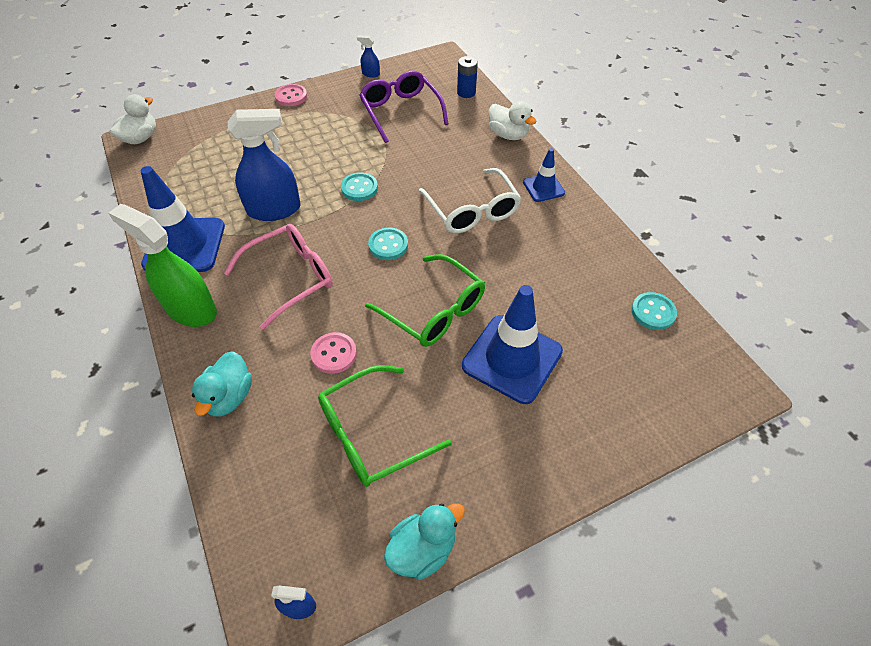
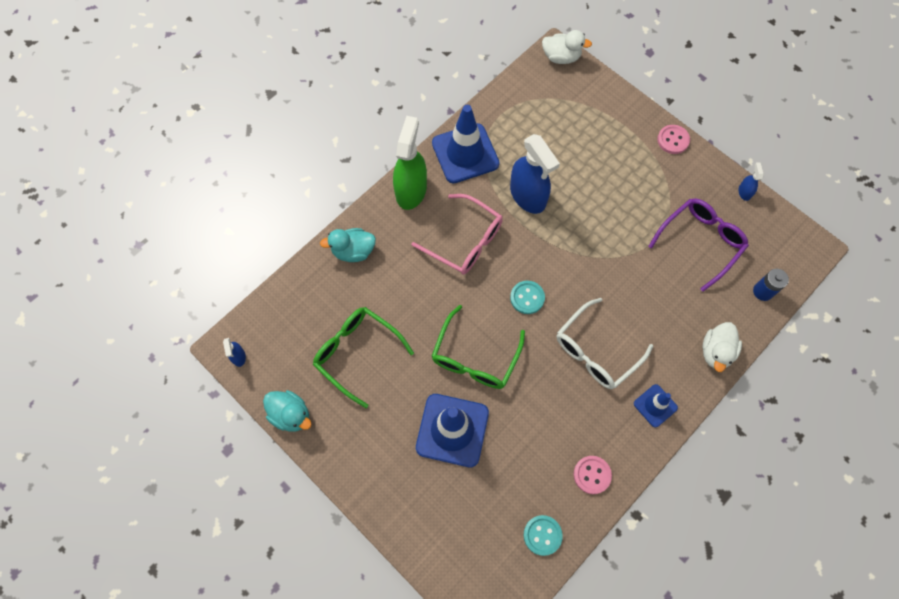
camera: 70 degrees right, 15 degrees up
(334, 354) = (410, 302): pink button -> pink button (592, 475)
(359, 188) = (581, 249): turquoise button -> none

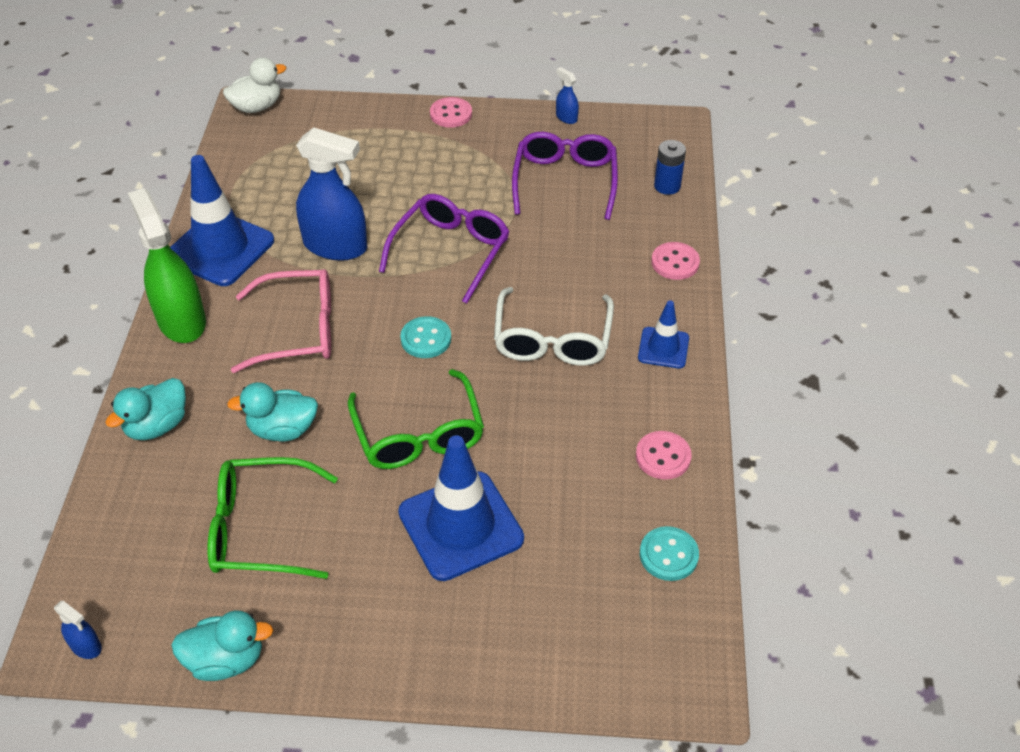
camera: 40 degrees left, 20 degrees down
(410, 301) = (282, 429): none -> turquoise duck
(589, 246) = (451, 251): none -> purple glasses
(716, 352) = (675, 262): white duck -> pink button

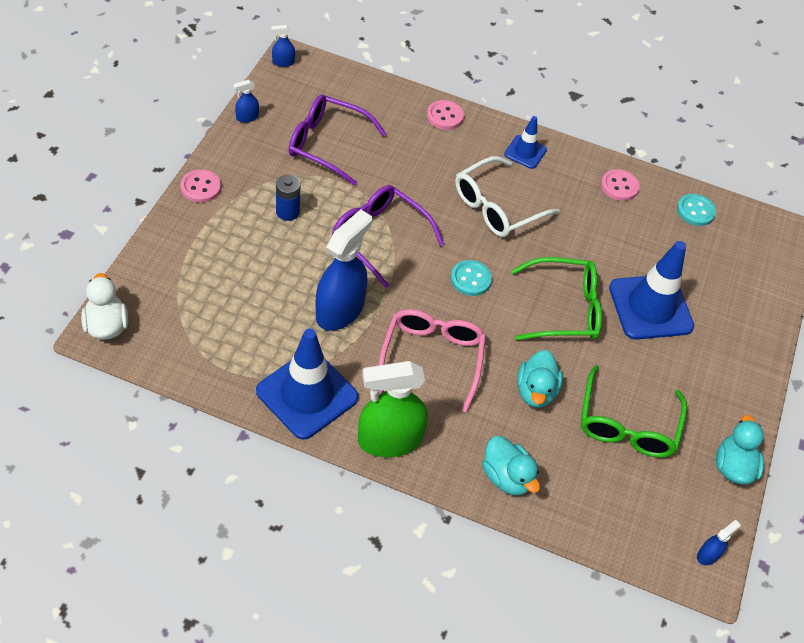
camera: 80 degrees left, 5 degrees up
(552, 339) = (497, 207): white glasses -> white glasses turned 120 degrees clockwise
(667, 120) = (283, 62): none -> blue spray bottle
(667, 186) = (361, 90): blue battery -> blue battery (287, 212)

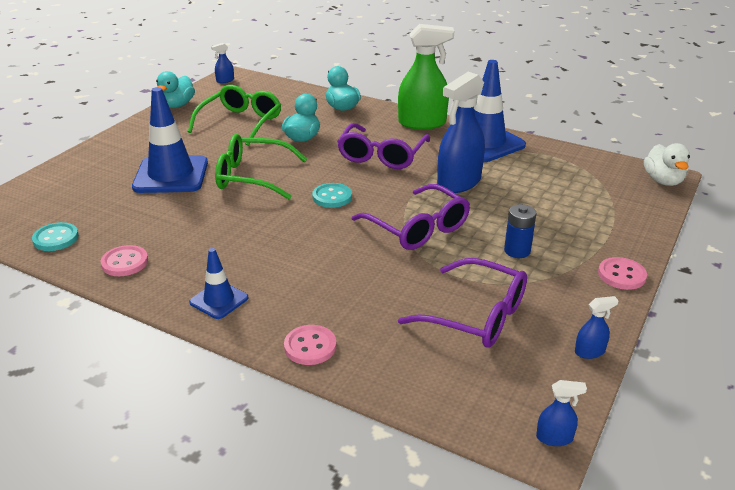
camera: 165 degrees left, 20 degrees down
(431, 358) = (382, 155): pink glasses -> purple glasses
(497, 207) = (281, 248): white glasses -> none

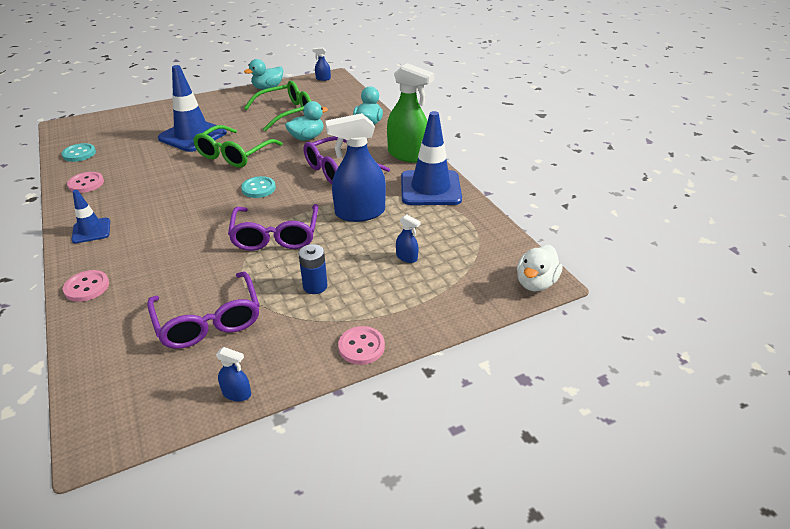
camera: 35 degrees right, 5 degrees up
(252, 177) = (234, 154): green glasses -> green glasses turned 105 degrees counterclockwise
(554, 438) = (111, 441): blue spray bottle -> blue spray bottle (407, 257)

